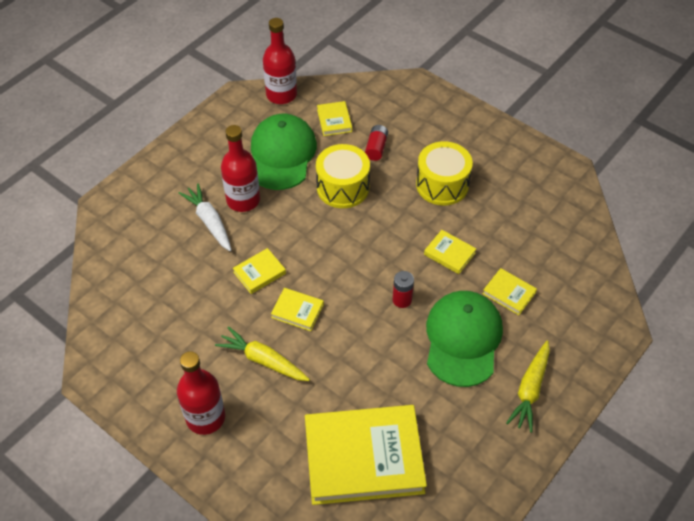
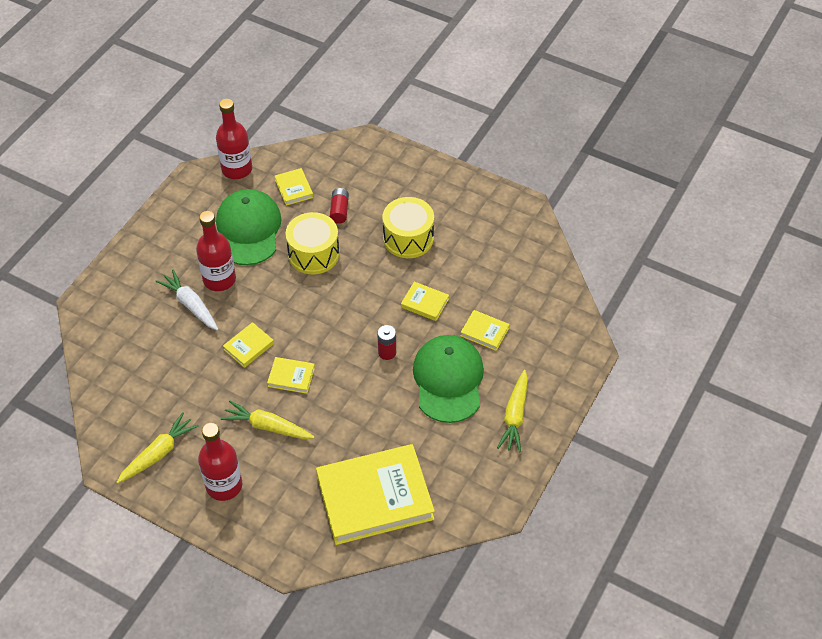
camera: 10 degrees left, 0 degrees up
(145, 371) = (158, 453): none -> yellow carrot

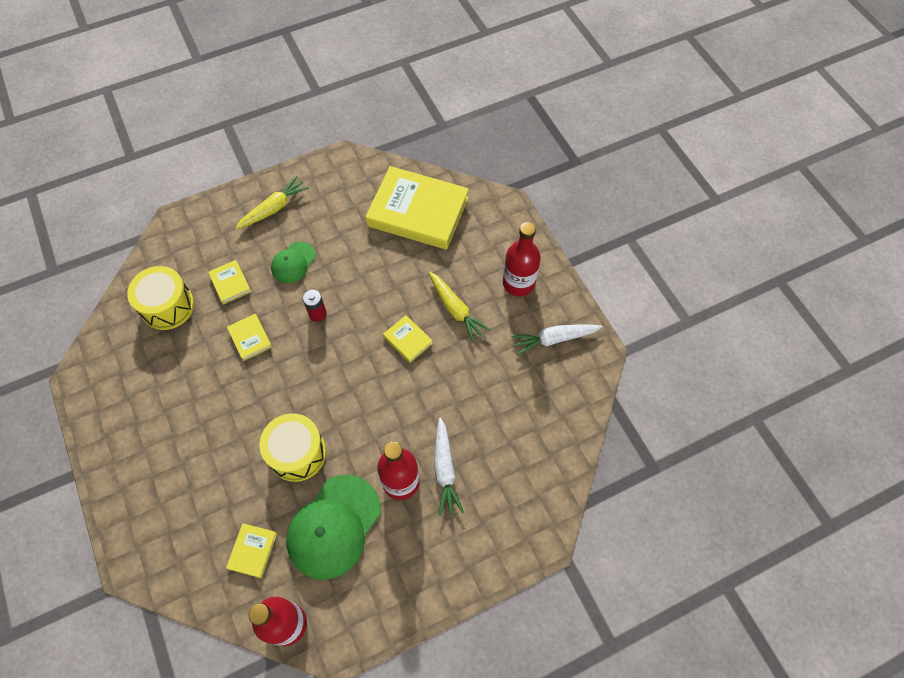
camera: 145 degrees left, 10 degrees up
(158, 453) = (554, 339): yellow carrot -> white carrot
(248, 347) = (422, 391): yellow book -> none
(339, 210) = (234, 489): red battery -> none
(408, 238) = (204, 413): yellow drum -> yellow drum (168, 306)
(448, 380) = (293, 262): green cap -> green cap, size x0.55

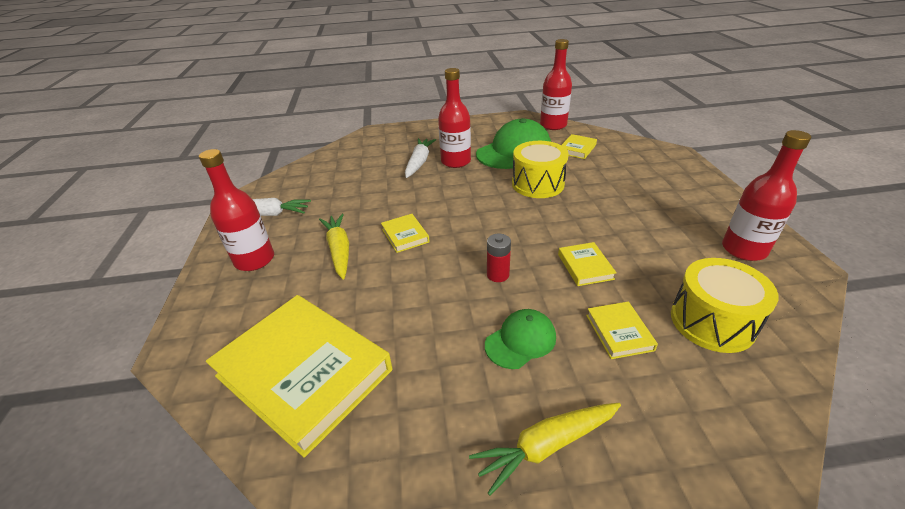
camera: 160 degrees left, 25 degrees down
(117, 389) = (743, 249): none -> red bottle

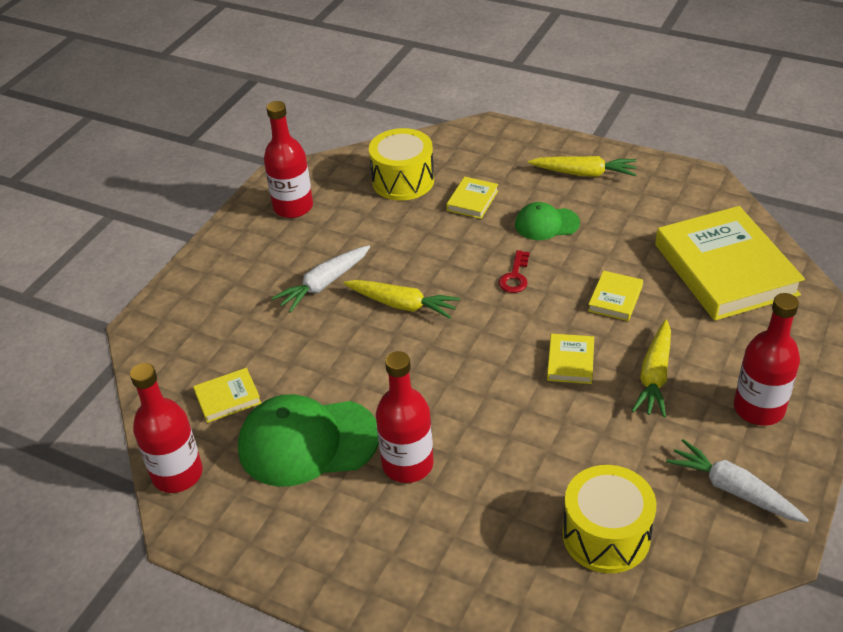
camera: 145 degrees left, 5 degrees up
(419, 162) = (460, 493): white carrot -> white carrot (324, 284)
(498, 275) = (515, 276): red battery -> red key
(537, 184) = (355, 362): yellow drum -> yellow drum (606, 535)
(554, 221) = (402, 305): none -> yellow carrot
(585, 266) = (434, 250): yellow book -> yellow book (615, 299)

